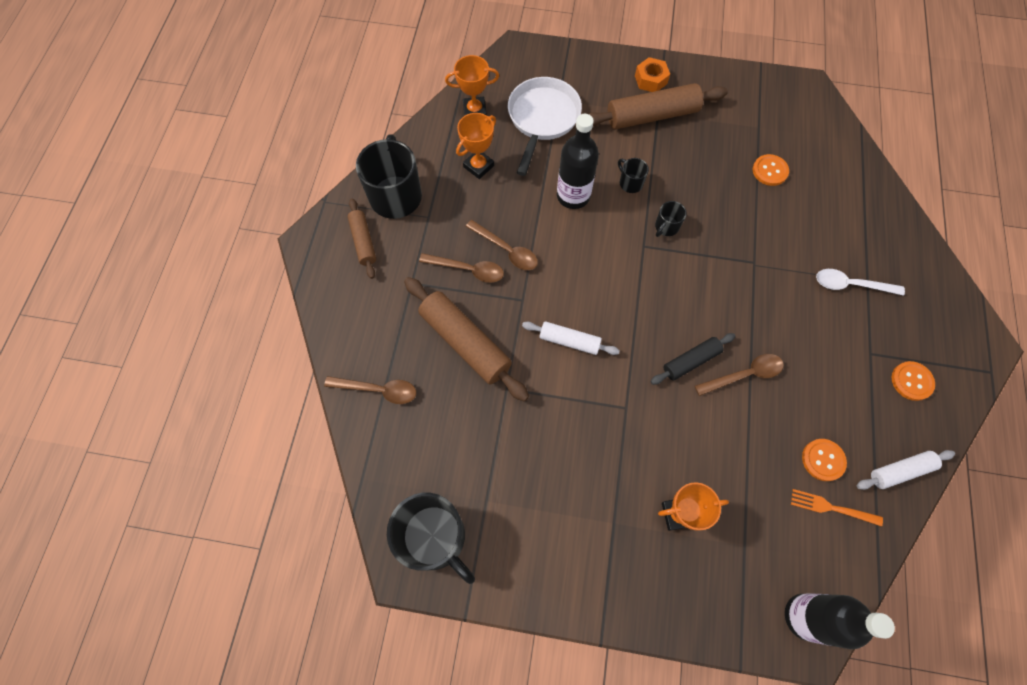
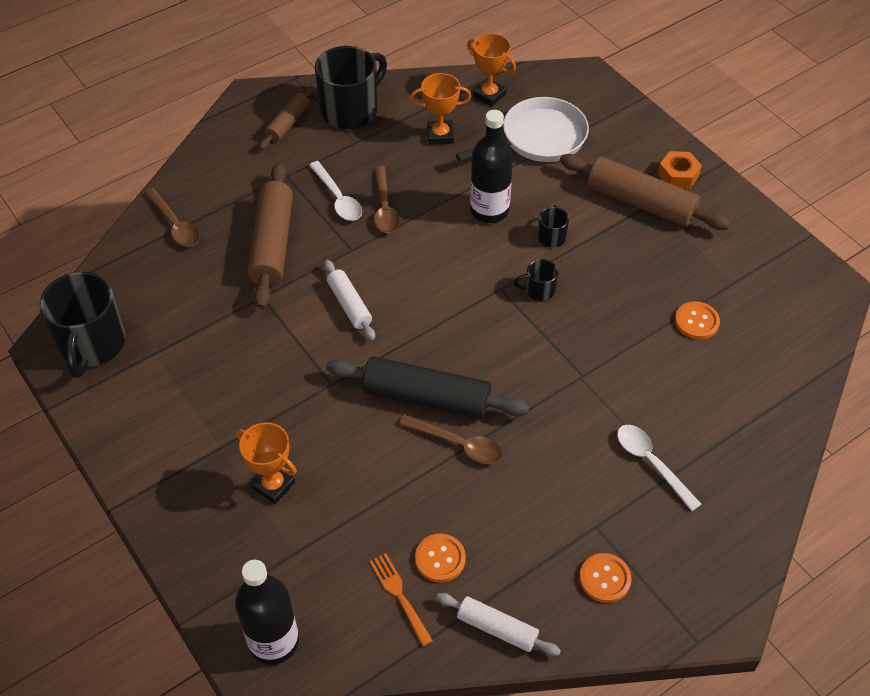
camera: 45 degrees right, 15 degrees down
(468, 270) = (338, 198): brown spoon -> white spoon
(690, 361) = (426, 397): black rolling pin -> black rolling pin, size x1.76

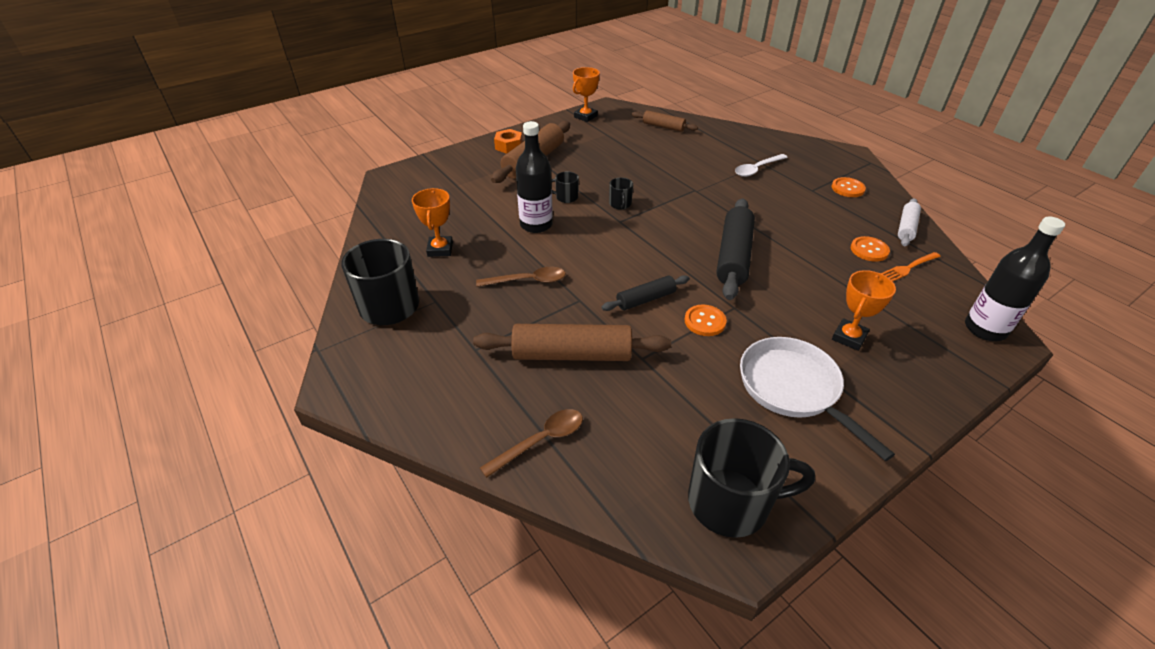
camera: 90 degrees left, 10 degrees down
(288, 124) = (394, 352): brown rolling pin -> brown rolling pin (663, 126)
(338, 198) = (513, 311): white spoon -> none
(349, 305) = (646, 299): white rolling pin -> black rolling pin
(458, 444) = (771, 242): brown spoon -> none
(489, 95) = (395, 222): orange trophy -> orange trophy (585, 116)
(538, 139) = (457, 200): white pan -> white pan (793, 389)
(696, 321) = (641, 148): orange button -> orange button (705, 321)

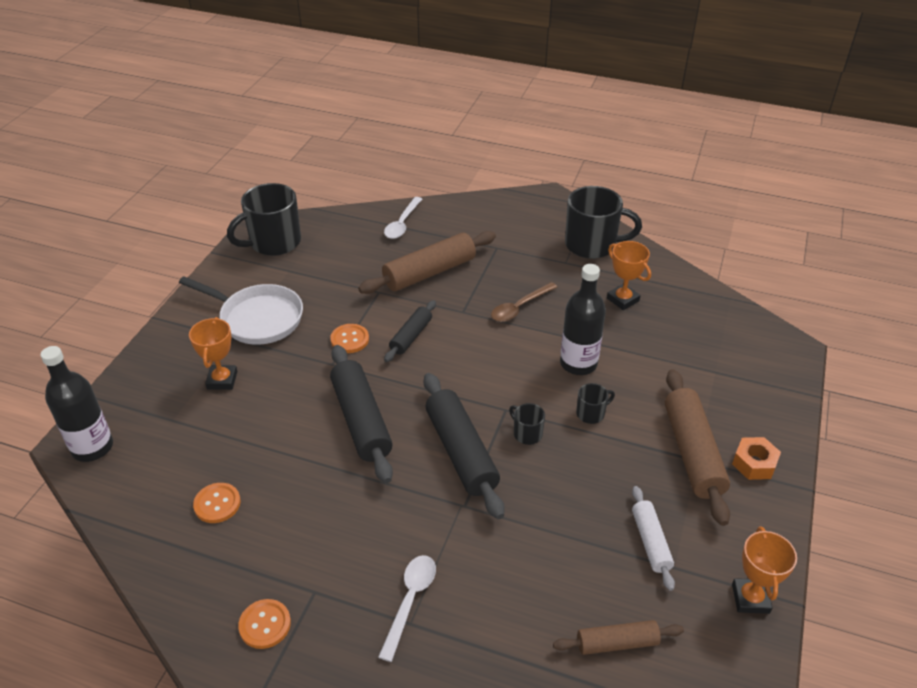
camera: 145 degrees right, 0 degrees up
(541, 441) = (402, 223): brown spoon -> white spoon
(673, 212) = (461, 452): none -> black rolling pin
(906, 227) = (173, 572): white rolling pin -> white rolling pin (651, 542)
(908, 268) = (169, 497): orange fork -> none

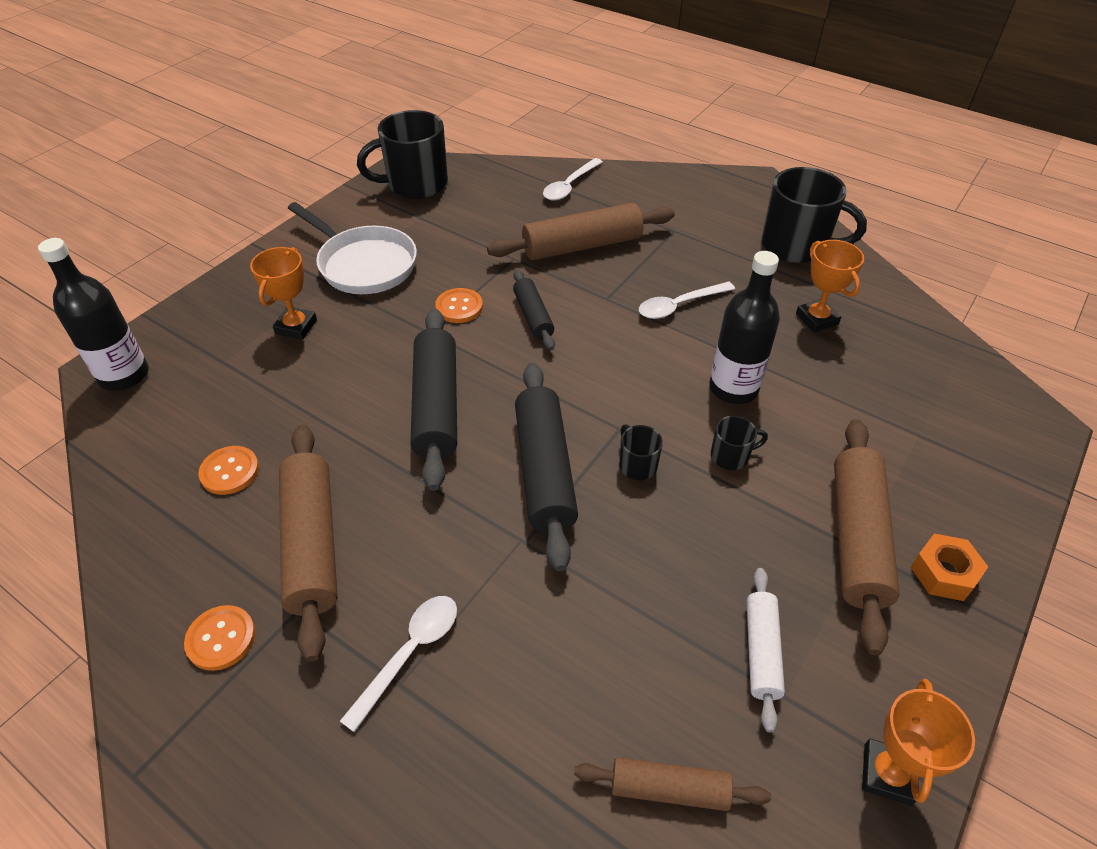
camera: 15 degrees right, 5 degrees up
(306, 543) = (311, 544): none -> brown rolling pin
(411, 336) = (533, 316): black rolling pin -> black rolling pin turned 60 degrees counterclockwise
(519, 307) = (679, 305): brown spoon -> white spoon

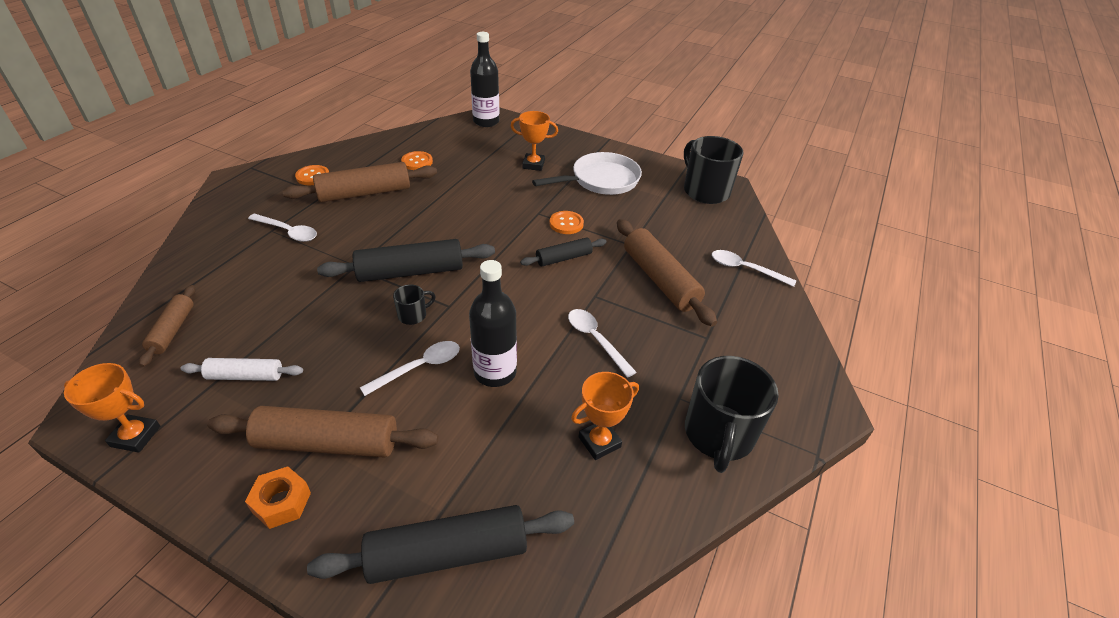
camera: 80 degrees right, 5 degrees down
(363, 264) = (601, 180): white pan -> white pan turned 150 degrees counterclockwise
(437, 405) = (468, 223): black rolling pin -> black rolling pin (448, 554)
(731, 456) = (419, 367): black mug -> white spoon

